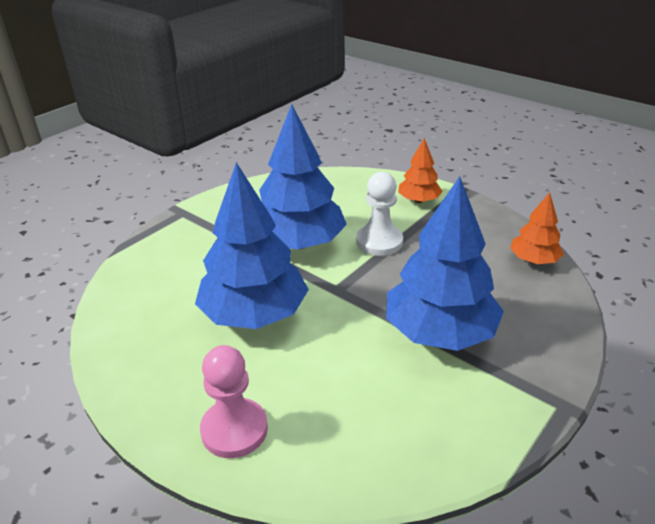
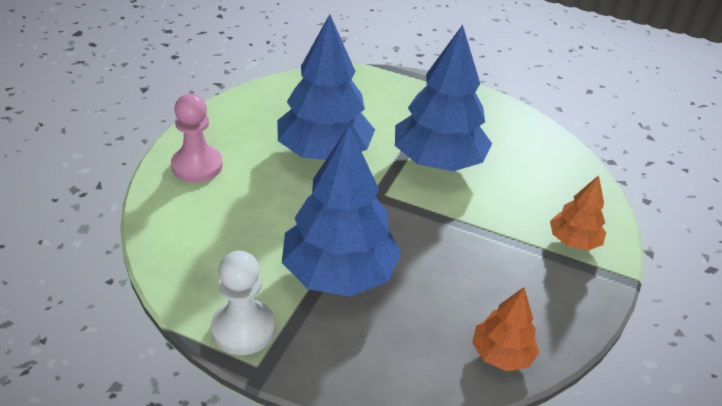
camera: 70 degrees right, 5 degrees up
(379, 242) = (469, 216): white pawn -> white pawn (243, 329)

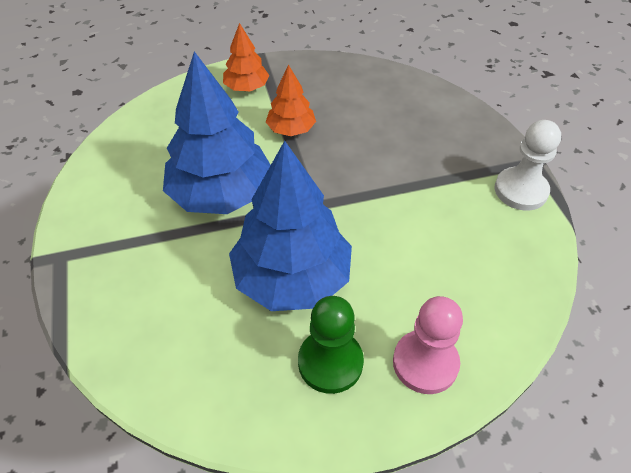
camera: 125 degrees left, 10 degrees up
(249, 134) = (330, 362): none -> green pawn
(339, 273) = (417, 176): blue tree -> none
(501, 354) = (386, 80): orange tree -> orange tree (291, 130)

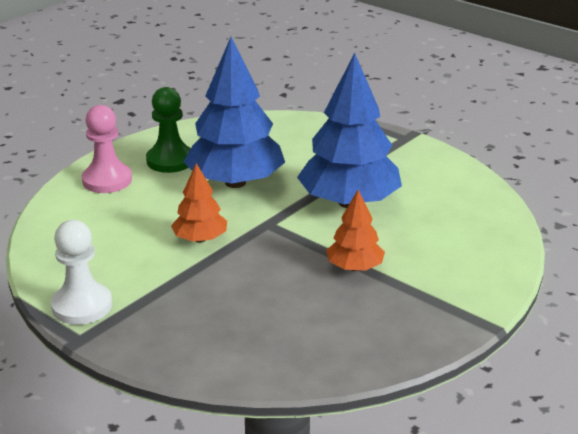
camera: 145 degrees right, 20 degrees down
(246, 87) = (452, 286): orange tree -> orange tree (200, 239)

